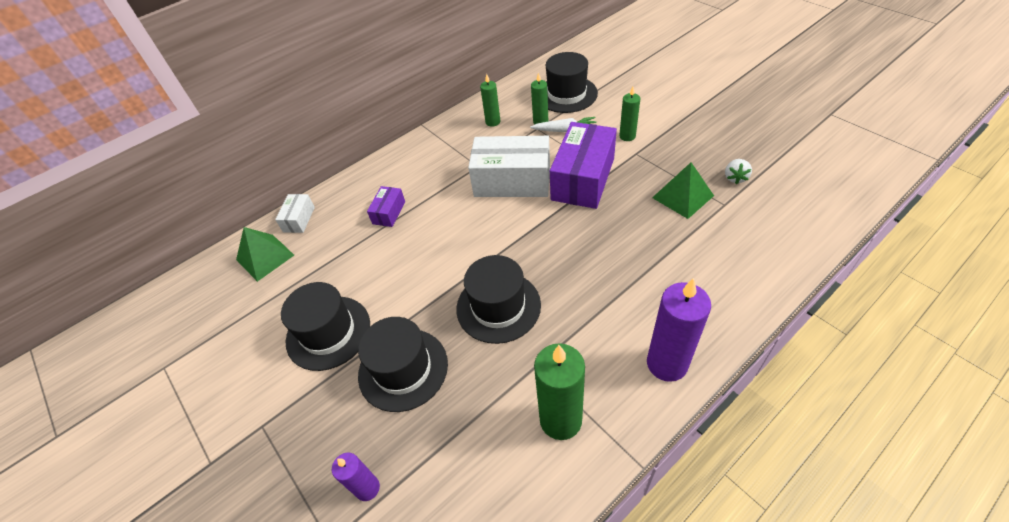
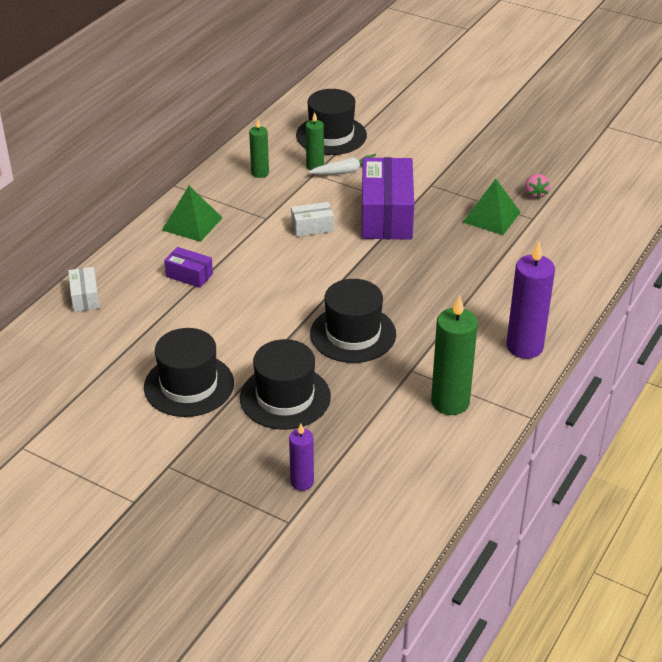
camera: 25 degrees left, 10 degrees down
(265, 257) = (69, 337): green pyramid -> green pyramid (192, 224)
(389, 212) = (189, 275): purple box -> purple box turned 60 degrees counterclockwise
(512, 181) = (312, 227): white box -> white box, size x0.47
(627, 136) = (415, 170): green candle -> none
(735, 178) = (535, 194): white strawberry -> pink strawberry

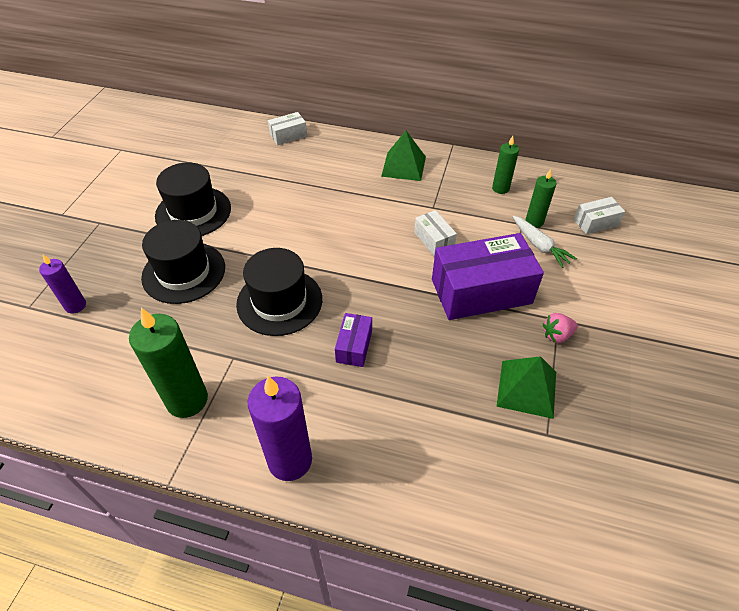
camera: 75 degrees right, 10 degrees up
(189, 275) = (333, 180): purple box -> purple box (354, 346)
(331, 135) = (595, 223): black hat -> white box
(535, 194) = (601, 430): pink strawberry -> pink strawberry (556, 335)

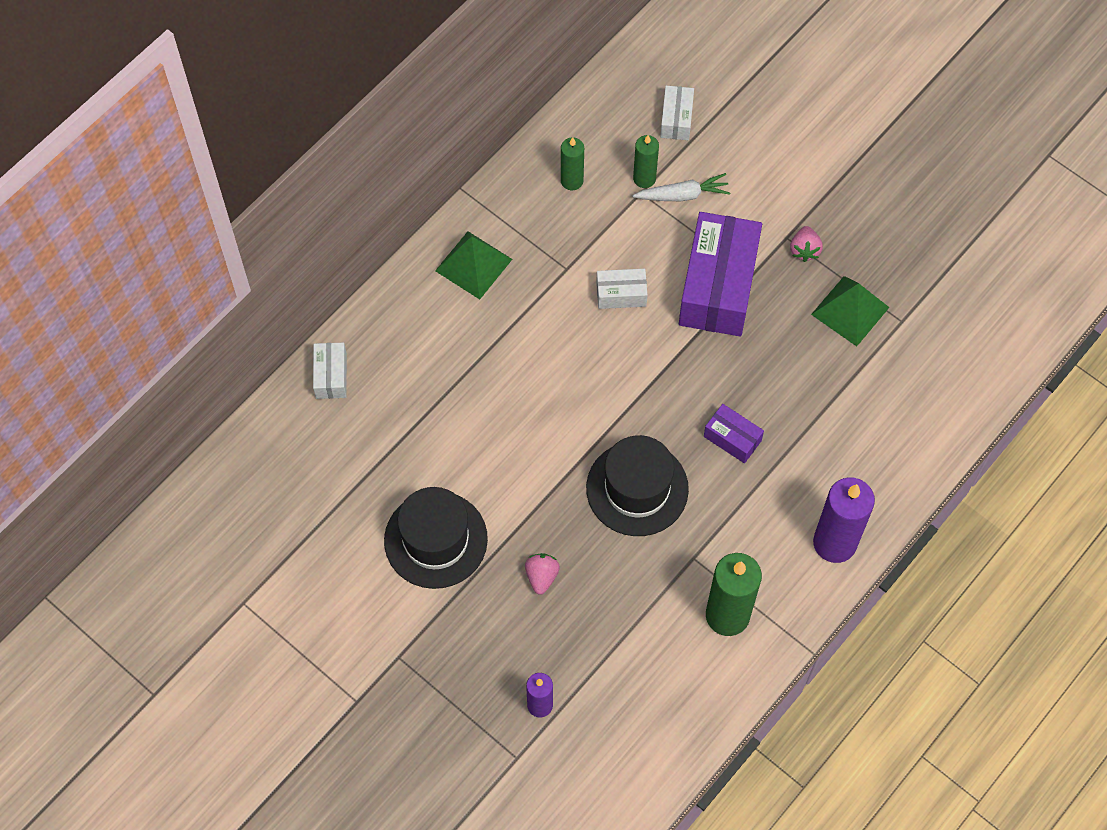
camera: 65 degrees left, 15 degrees up
(184, 272) = (541, 576): black hat -> pink strawberry

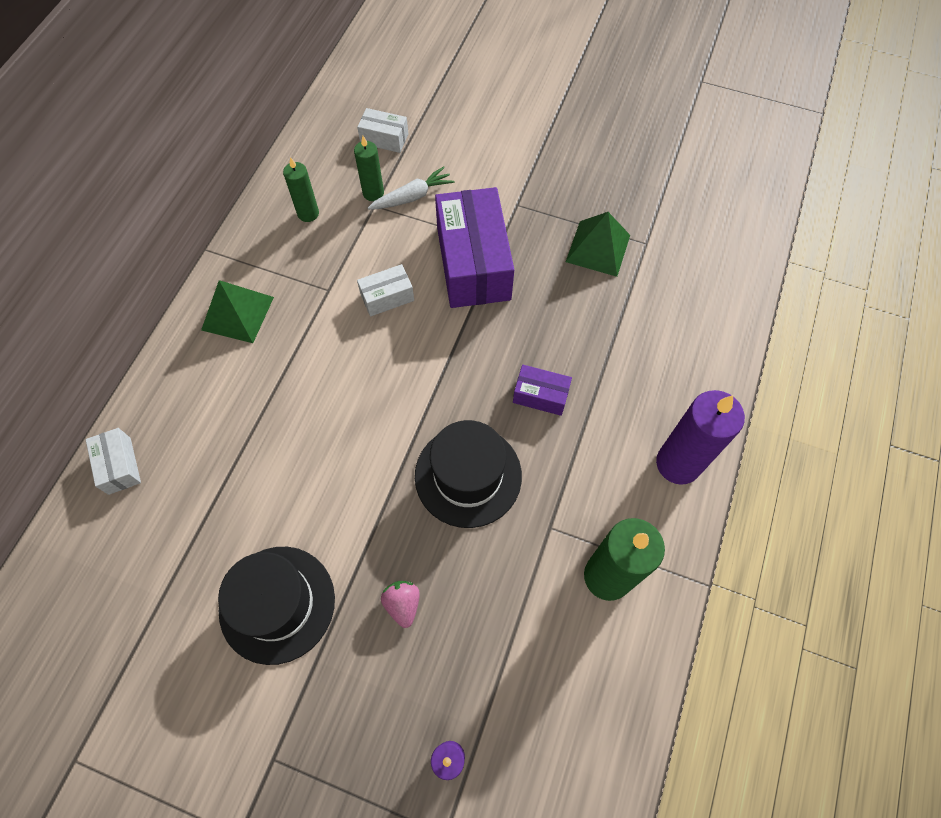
camera: 20 degrees left, 0 degrees up
(676, 119) = (384, 138): white box -> white box turned 60 degrees counterclockwise
(804, 250) = (537, 210): pink strawberry -> none

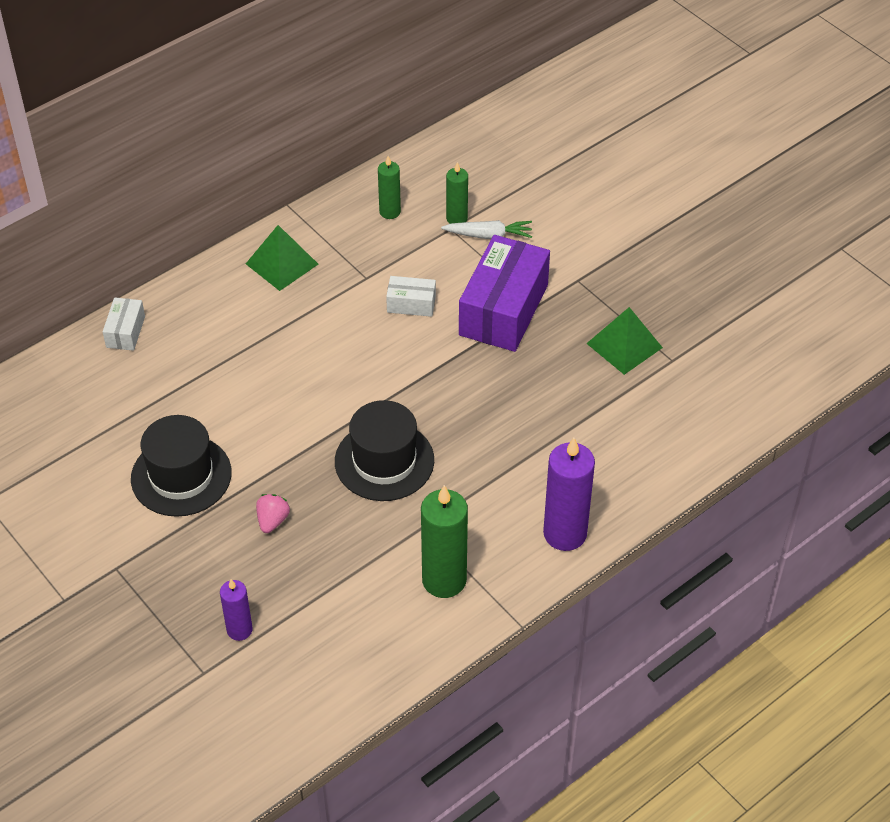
camera: 30 degrees right, 15 degrees down
(384, 138) = (498, 178): white box -> none
(540, 396) = (486, 433): purple box -> none

